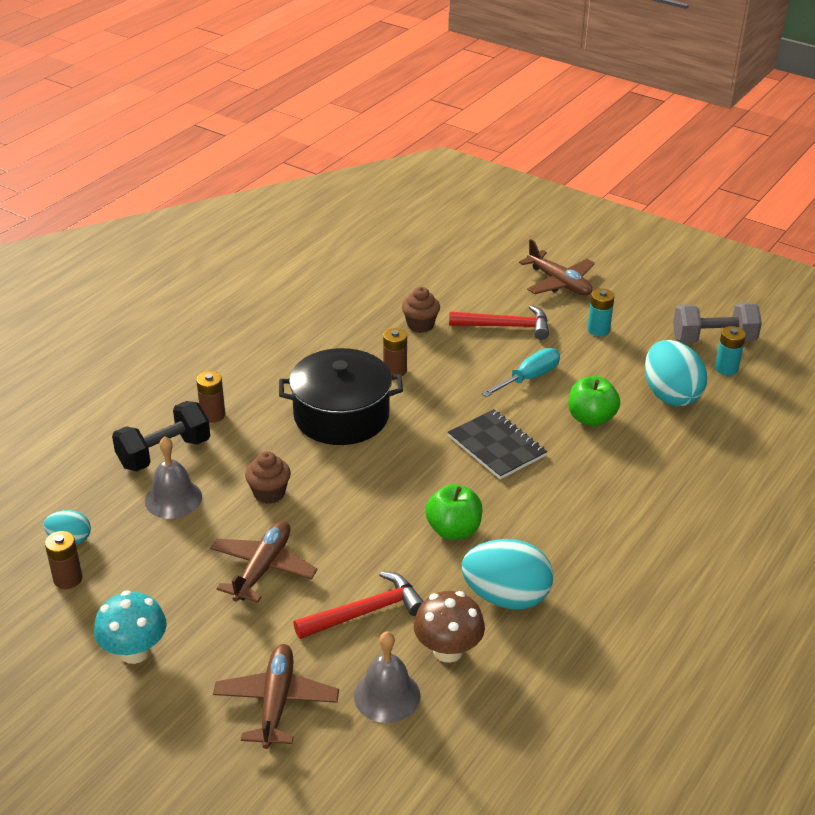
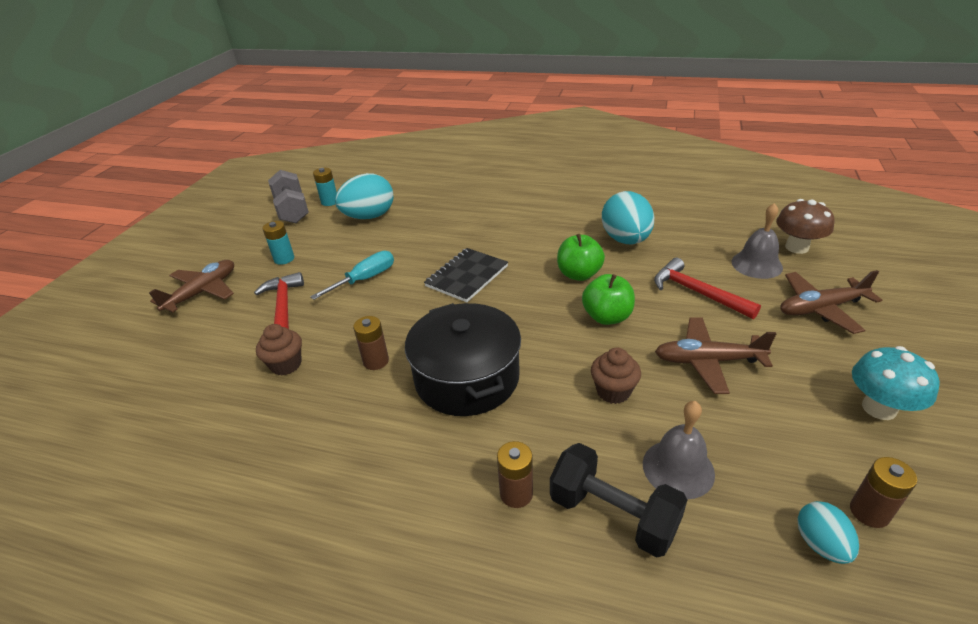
camera: 105 degrees left, 0 degrees up
(448, 650) = (694, 251): brown mushroom -> brown mushroom (796, 247)
(529, 378) = (365, 279): turquoise screwdriver -> turquoise screwdriver turned 105 degrees clockwise
(591, 418) = (411, 242): green apple -> green apple (607, 317)

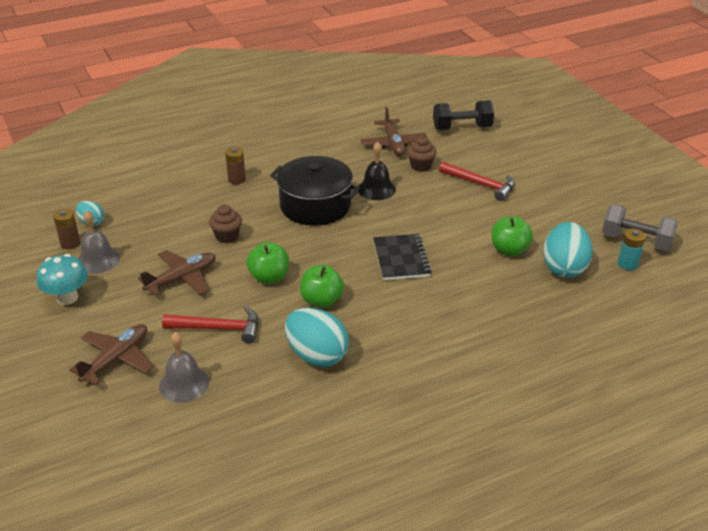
camera: 135 degrees right, 0 degrees up
(202, 292) = (548, 167): brown plane -> brown plane (393, 144)
(284, 259) = (549, 207): turquoise battery -> none
(365, 279) = (466, 222): turquoise screwdriver -> none
(376, 361) = (376, 189): brown battery -> black bell
(378, 243) = (509, 250): none -> green apple
(613, 514) = (188, 192): black dumbbell -> black dumbbell (462, 128)
(678, 468) = (169, 220): grey bell -> grey bell (98, 260)
(796, 247) = (154, 426): brown mushroom -> none

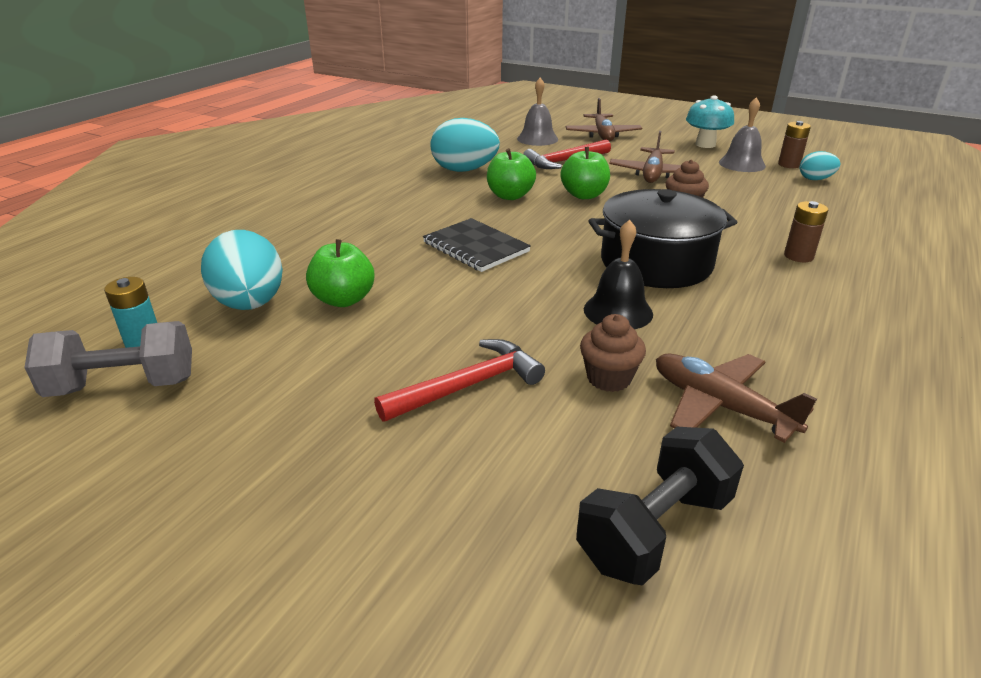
camera: 145 degrees right, 5 degrees down
(481, 184) = (468, 385): red hammer -> red hammer turned 150 degrees clockwise

